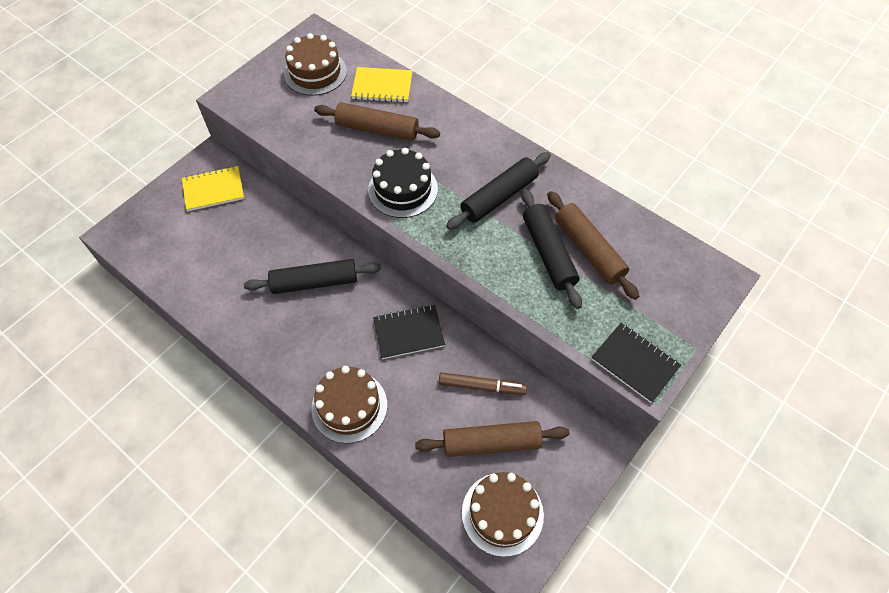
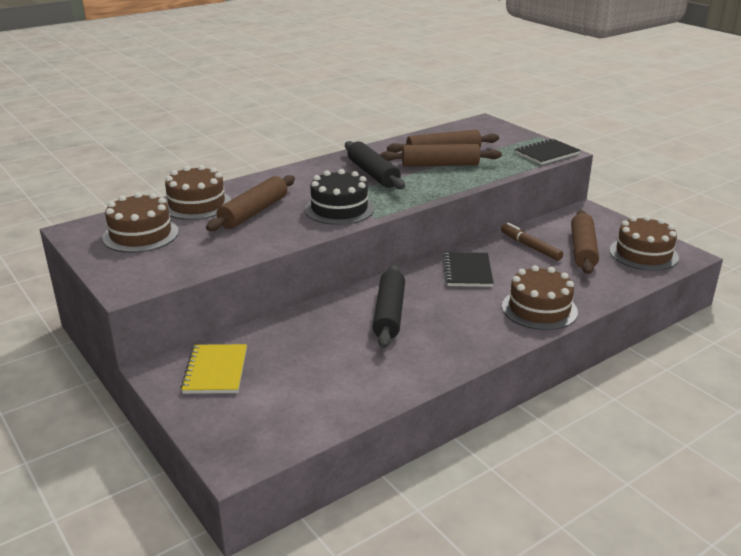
camera: 75 degrees left, 30 degrees down
(382, 86) = (197, 204): yellow notebook -> brown cake
(482, 386) = (530, 247): brown marker -> brown marker turned 60 degrees counterclockwise
(548, 253) = (440, 165): black rolling pin -> brown rolling pin

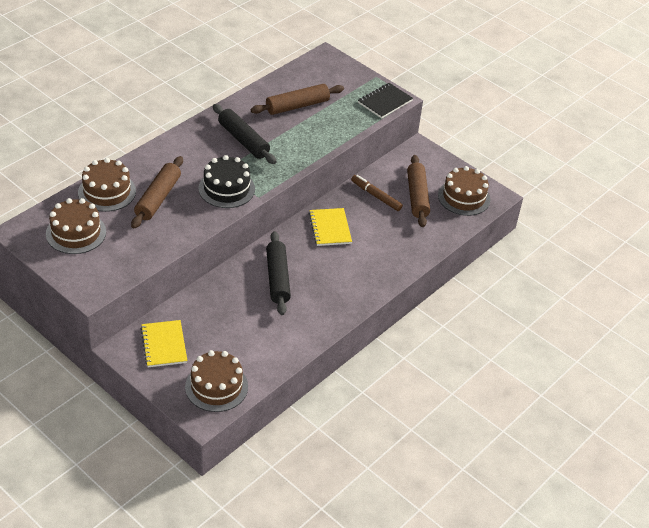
camera: 15 degrees left, 15 degrees up
(440, 165) = (297, 124): brown rolling pin -> none
(467, 271) = (330, 228): black notebook -> yellow notebook
(539, 309) = (388, 263): brown cake -> brown cake (216, 386)

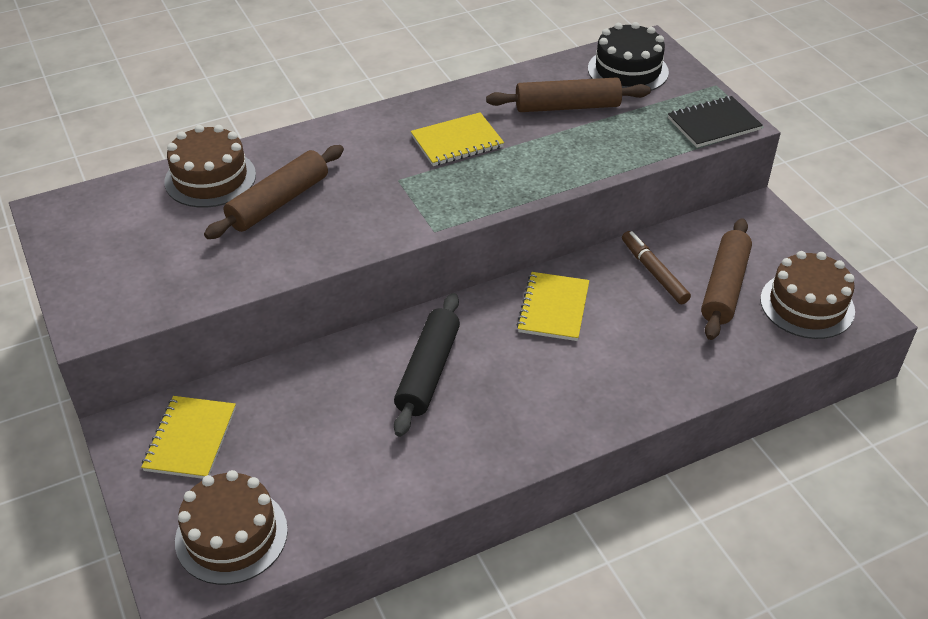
camera: 25 degrees right, 0 degrees up
(76, 233) = (127, 229): brown cake -> none
(226, 189) = (391, 208): black cake -> black cake (628, 70)
(243, 140) = (457, 142): black rolling pin -> yellow notebook

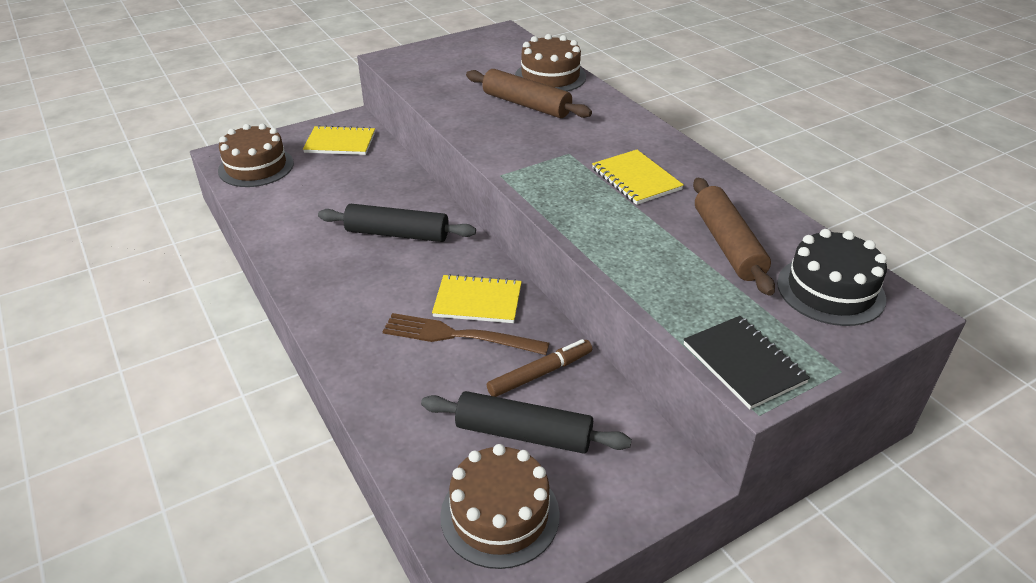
camera: 85 degrees right, 5 degrees down
(605, 323) = (459, 336): none -> brown fork
(724, 287) = (523, 433): brown rolling pin -> black rolling pin

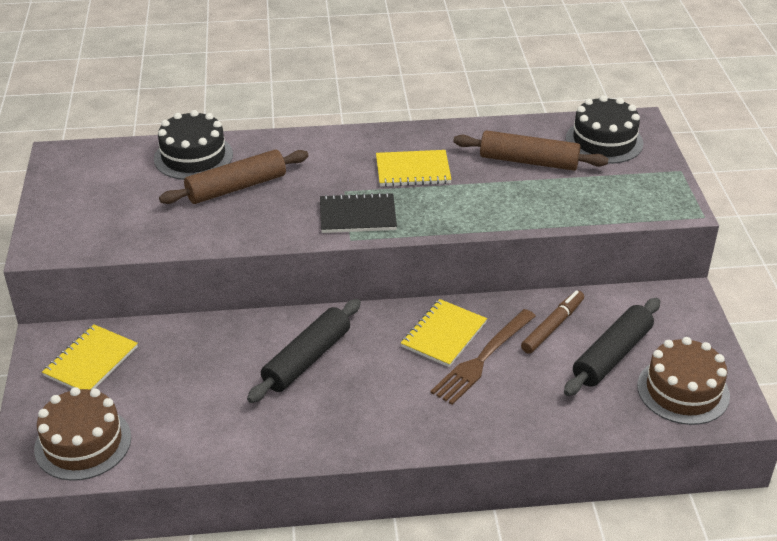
camera: 65 degrees left, 0 degrees up
(540, 373) = (552, 326): brown marker -> brown marker turned 45 degrees clockwise
(550, 76) = (193, 156): brown cake -> black cake
(743, 363) = (657, 204): black notebook -> black notebook (357, 215)

